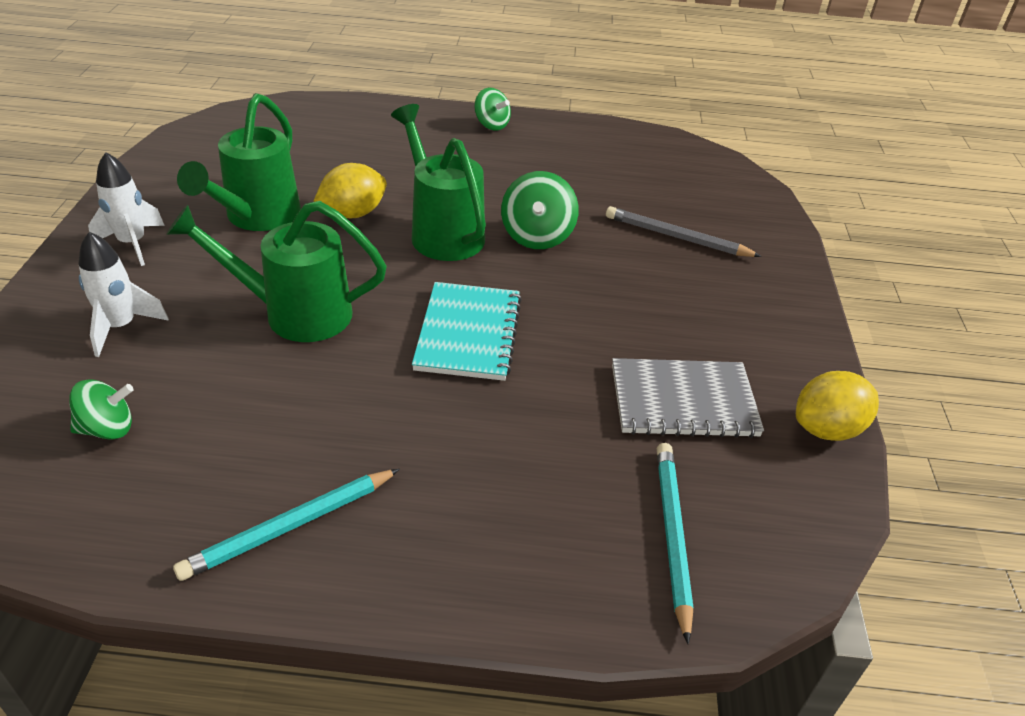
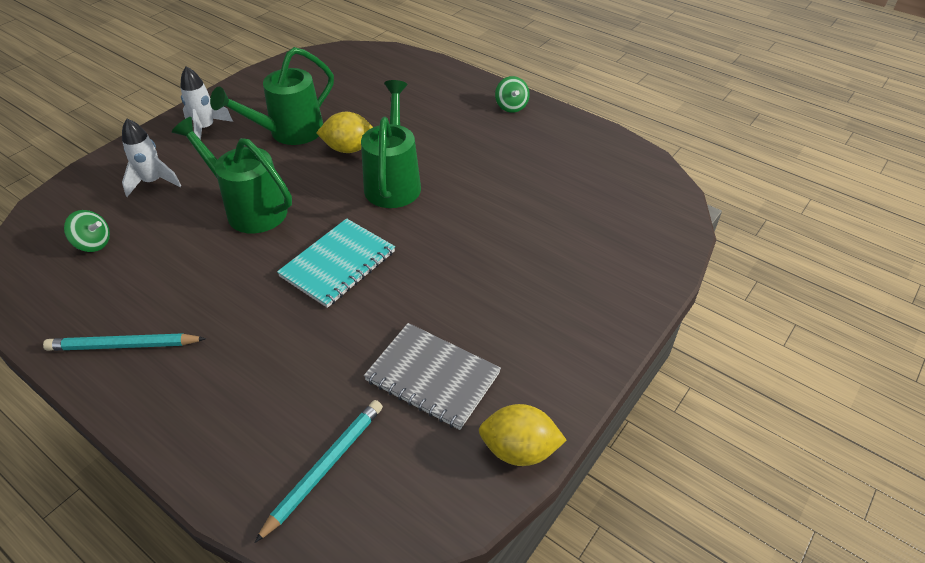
camera: 35 degrees right, 5 degrees up
(537, 236) = (456, 208): green spinning top -> none
(676, 237) = (563, 246): grey pencil -> none

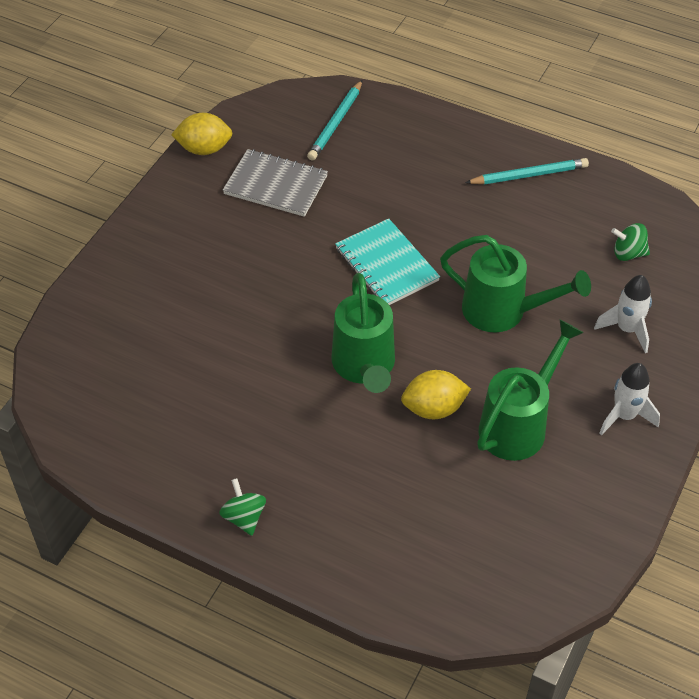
camera: 170 degrees right, 5 degrees up
(338, 264) = (386, 265): turquoise notebook -> turquoise notebook turned 60 degrees counterclockwise

